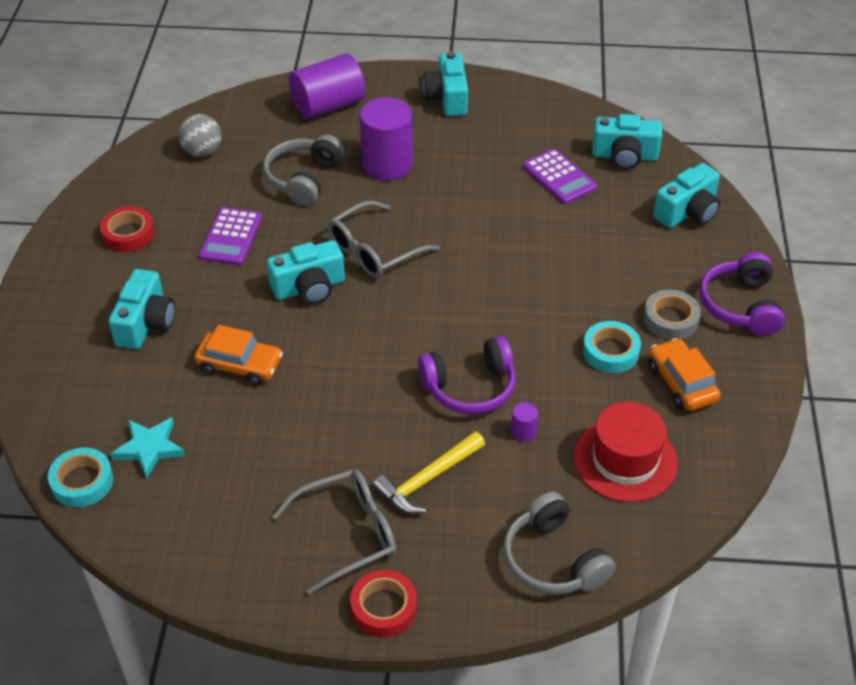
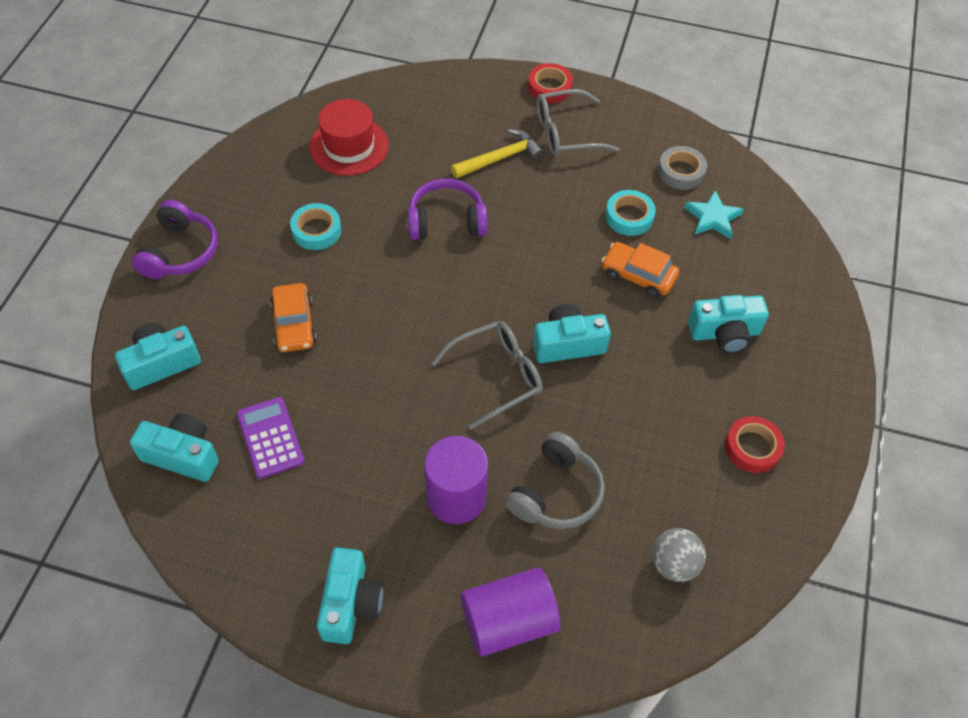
camera: 170 degrees left, 10 degrees up
(82, 482) = (763, 201): turquoise tape -> turquoise tape (629, 217)
(146, 323) = (724, 333): turquoise camera -> turquoise camera turned 120 degrees counterclockwise
(231, 237) = (642, 422): purple calculator -> none
(523, 432) = (416, 179): purple cylinder -> none
(553, 560) = (429, 94): grey headphones -> none
(670, 319) = (249, 250): grey tape -> grey tape (681, 172)
(682, 383) = (273, 194): orange car -> orange car (294, 324)

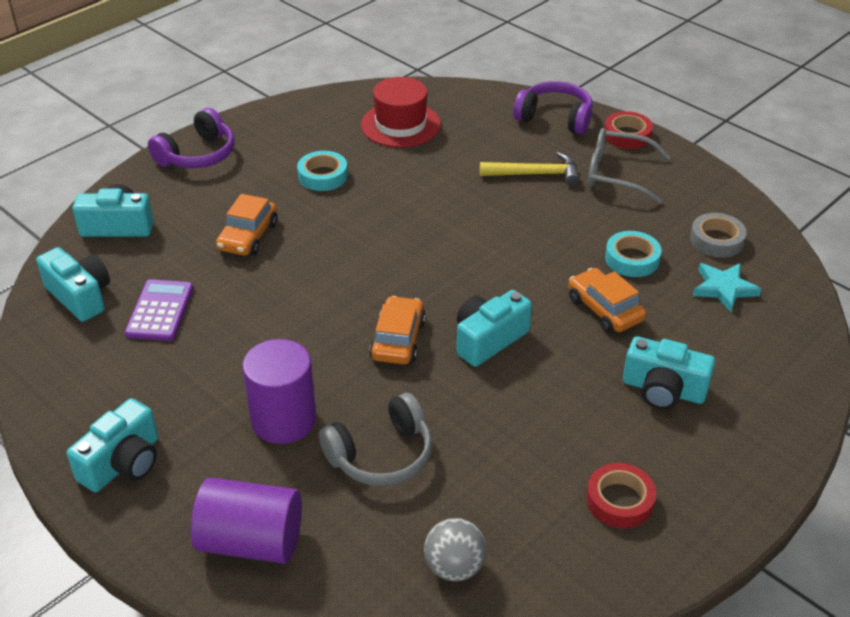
camera: 30 degrees right, 15 degrees down
(446, 221) = (445, 205): purple headphones -> purple headphones (555, 118)
(496, 376) = (398, 340): grey glasses -> orange car
(568, 344) = (488, 339): turquoise camera -> turquoise camera turned 60 degrees counterclockwise

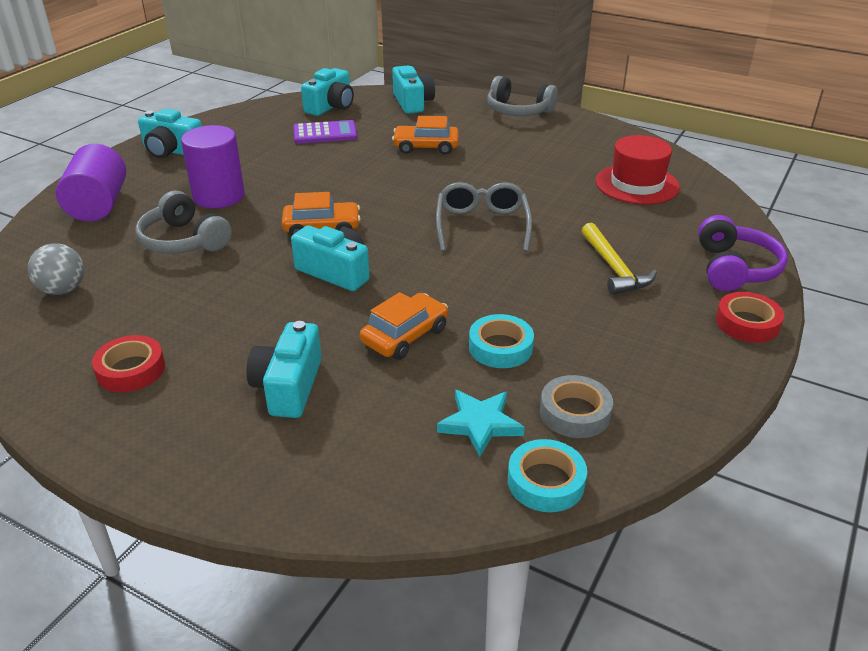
camera: 75 degrees right, 5 degrees down
(198, 155) = (518, 111): purple headphones -> grey headphones
(323, 176) = (527, 162): turquoise tape -> turquoise tape (546, 482)
(617, 174) = (657, 323): grey glasses -> grey glasses (482, 225)

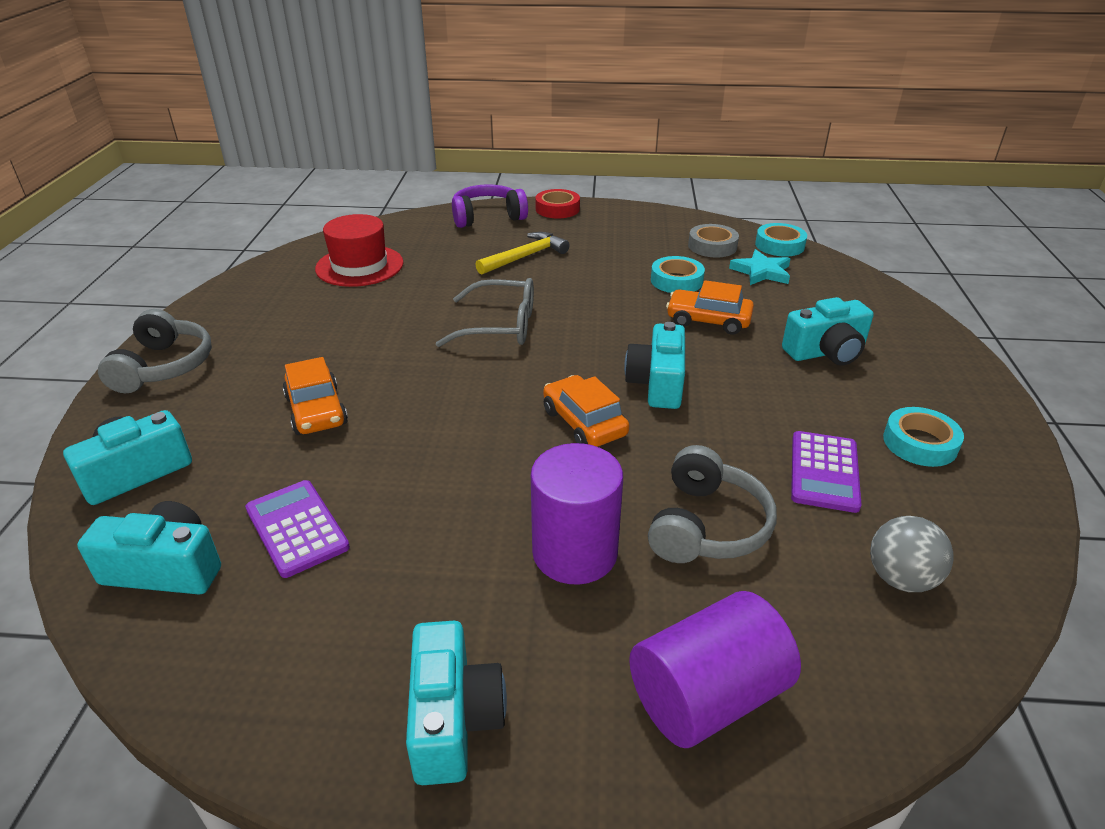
camera: 115 degrees left, 0 degrees up
(131, 370) = (920, 443): red tape -> turquoise tape
(165, 305) = (824, 472): none -> purple calculator
(482, 225) = (500, 326): grey glasses -> grey glasses turned 150 degrees counterclockwise

